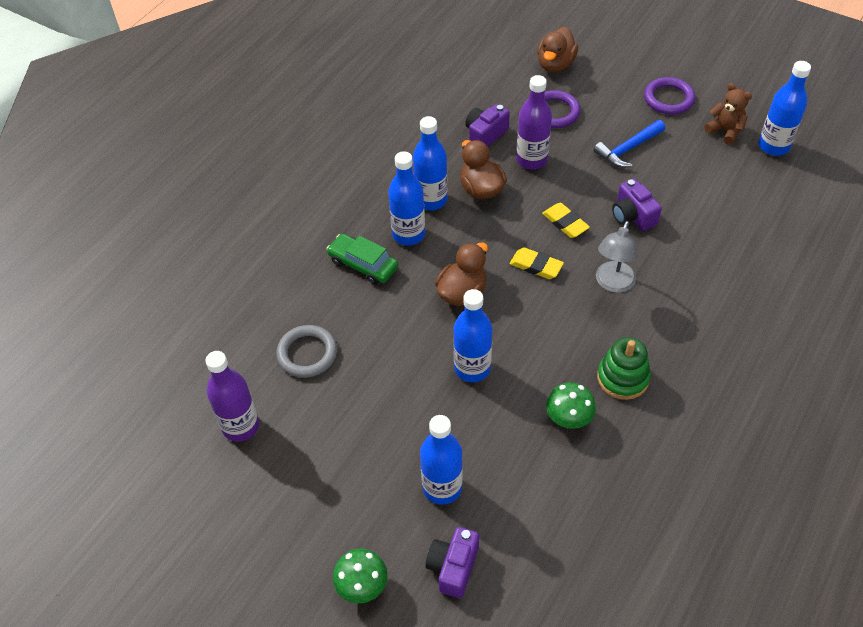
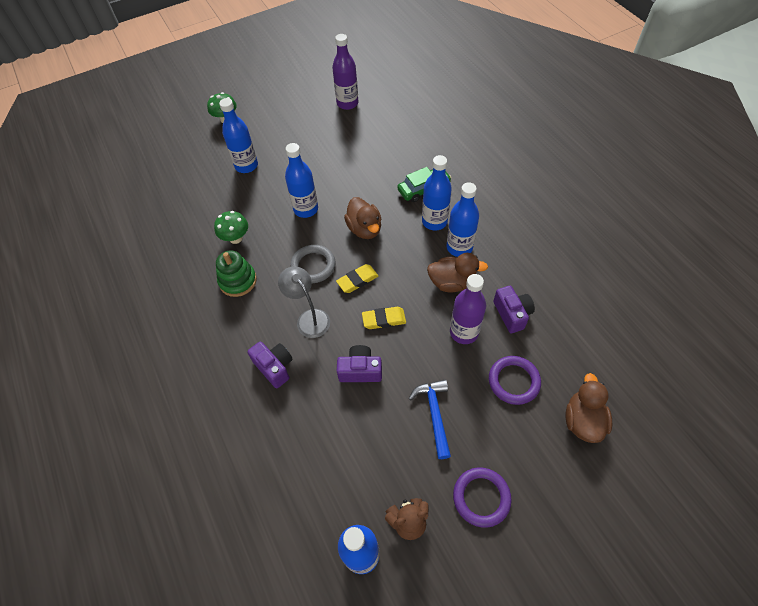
camera: 120 degrees right, 5 degrees up
(307, 353) = (373, 141): grey ring -> grey ring (313, 266)
(453, 567) = (204, 153): purple camera -> purple camera (274, 367)
(555, 64) = (582, 420): brown duck -> brown duck turned 45 degrees clockwise

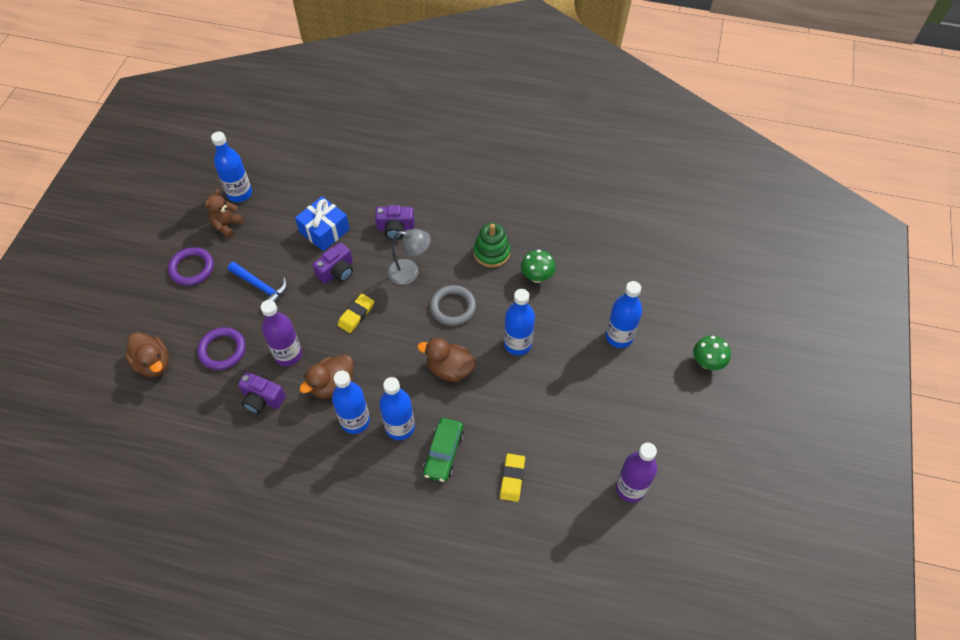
camera: 130 degrees right, 0 degrees up
(329, 422) = (324, 231): none -> blue gift
(357, 280) = (407, 325): yellow eraser -> yellow eraser (512, 478)

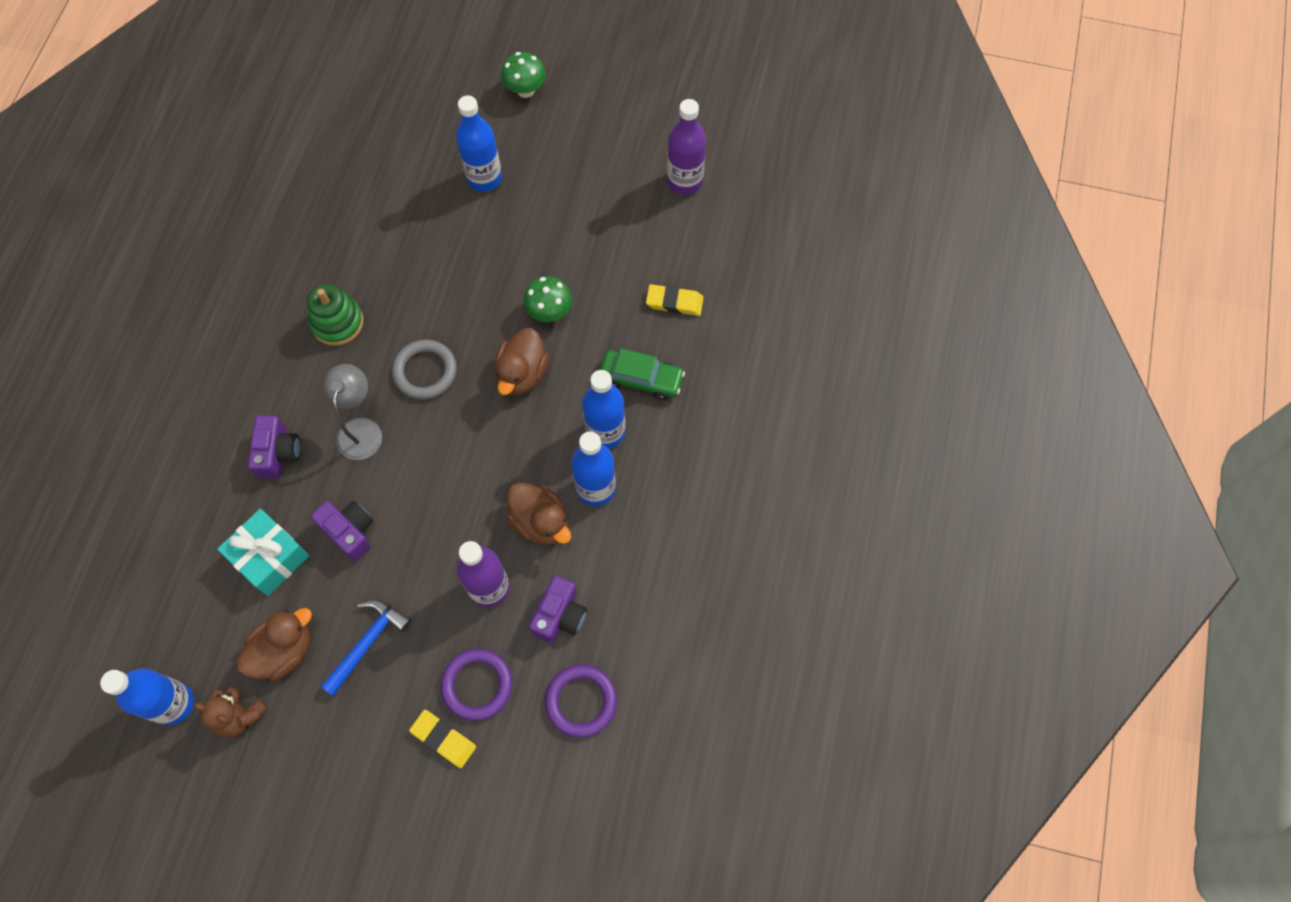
camera: 90 degrees left, 10 degrees up
(153, 363) = (495, 788): brown duck -> brown duck (284, 651)
(192, 268) = (321, 759): purple ring -> purple ring (581, 701)
(324, 231) = (270, 557): blue gift -> turquoise gift
(356, 315) = (428, 499): yellow eraser -> yellow eraser (443, 739)
(517, 344) = (488, 293): blue bottle -> none
(537, 277) = (384, 267): green mushroom -> green mushroom (549, 312)

